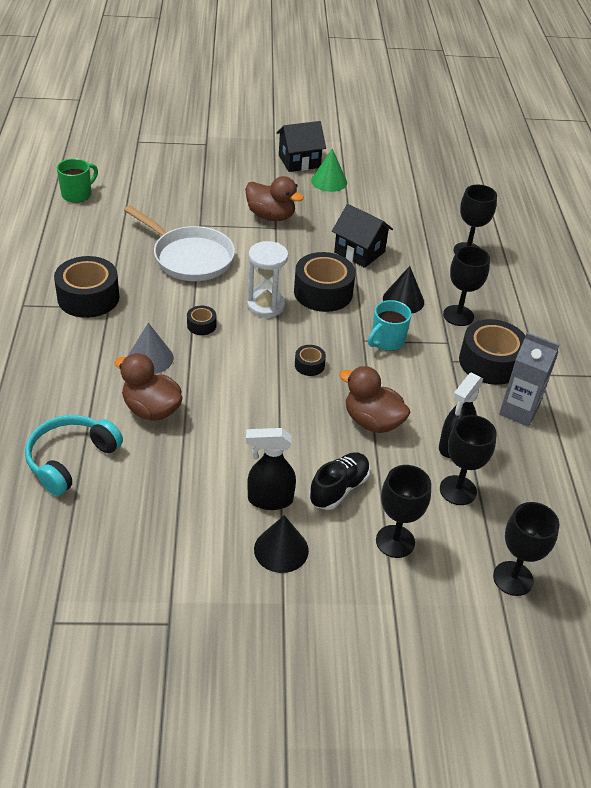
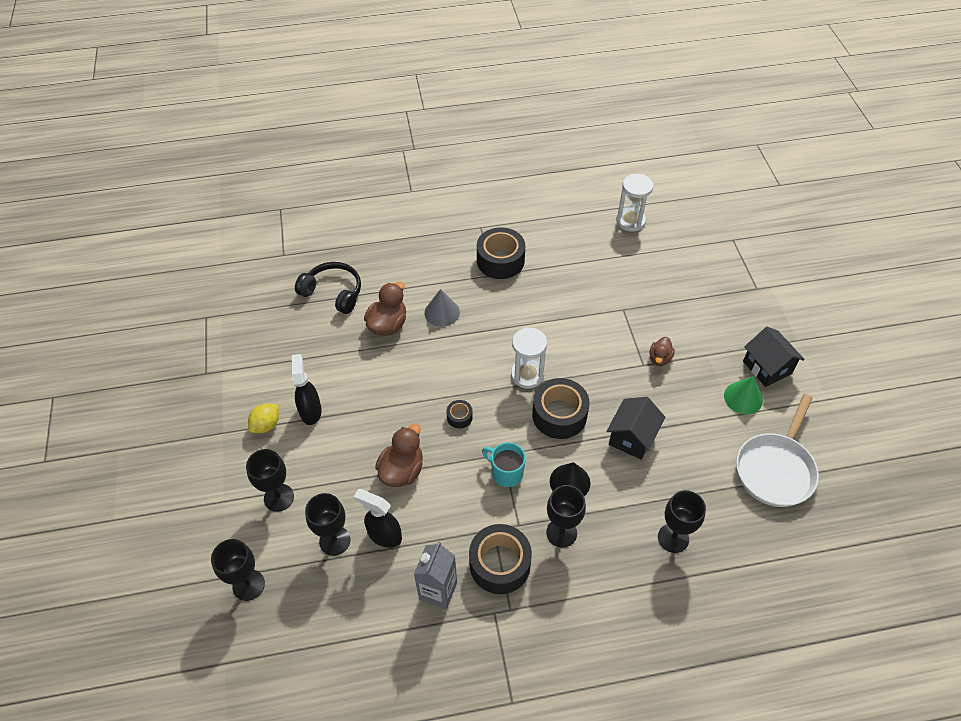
camera: 85 degrees right, 10 degrees up
(70, 459) = (333, 292): turquoise headphones -> black headphones
(77, 194) = (630, 221): green mug -> white hourglass
(189, 257) = (573, 311): white pan -> white pan (775, 469)
(201, 325) = (488, 336): black tape -> none
(271, 216) = (659, 358): brown duck -> brown duck, size x0.60
(281, 549) = (266, 425): black cone -> yellow lemon
(339, 489) = (326, 454): black shoe -> none

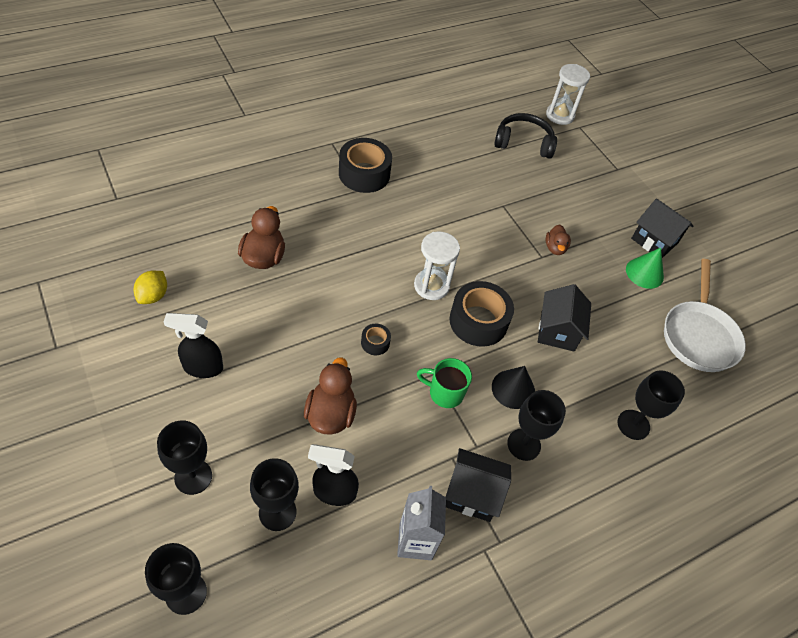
camera: 25 degrees left, 0 degrees up
(266, 425) = (152, 394): yellow lemon -> yellow lemon (153, 296)
(310, 411) = (202, 368): black spray bottle -> black spray bottle turned 60 degrees counterclockwise
(333, 292) = (189, 231): black headphones -> black headphones (523, 143)
(442, 312) = (319, 235): grey cone -> none
(500, 564) = (472, 494): black tape -> black house
(506, 473) = (445, 393): turquoise mug -> green mug
(630, 221) = (480, 120): white hourglass -> white hourglass (560, 115)

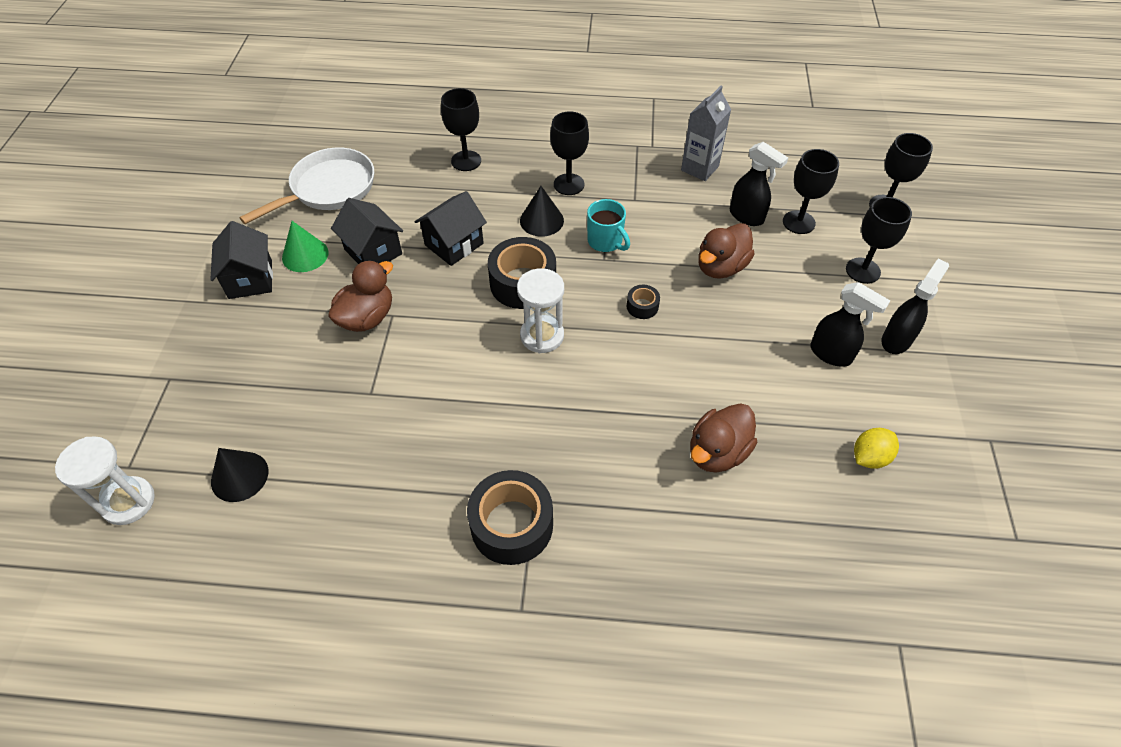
camera: 140 degrees left, 0 degrees up
(146, 408) = (896, 339): none -> black spray bottle
(445, 393) = (605, 242): green mug -> turquoise mug
(472, 494) = (636, 174): black house -> black house (373, 251)
(523, 143) = (239, 476): black headphones -> black cone
(555, 248) = (367, 318): brown duck -> brown duck, size x1.66

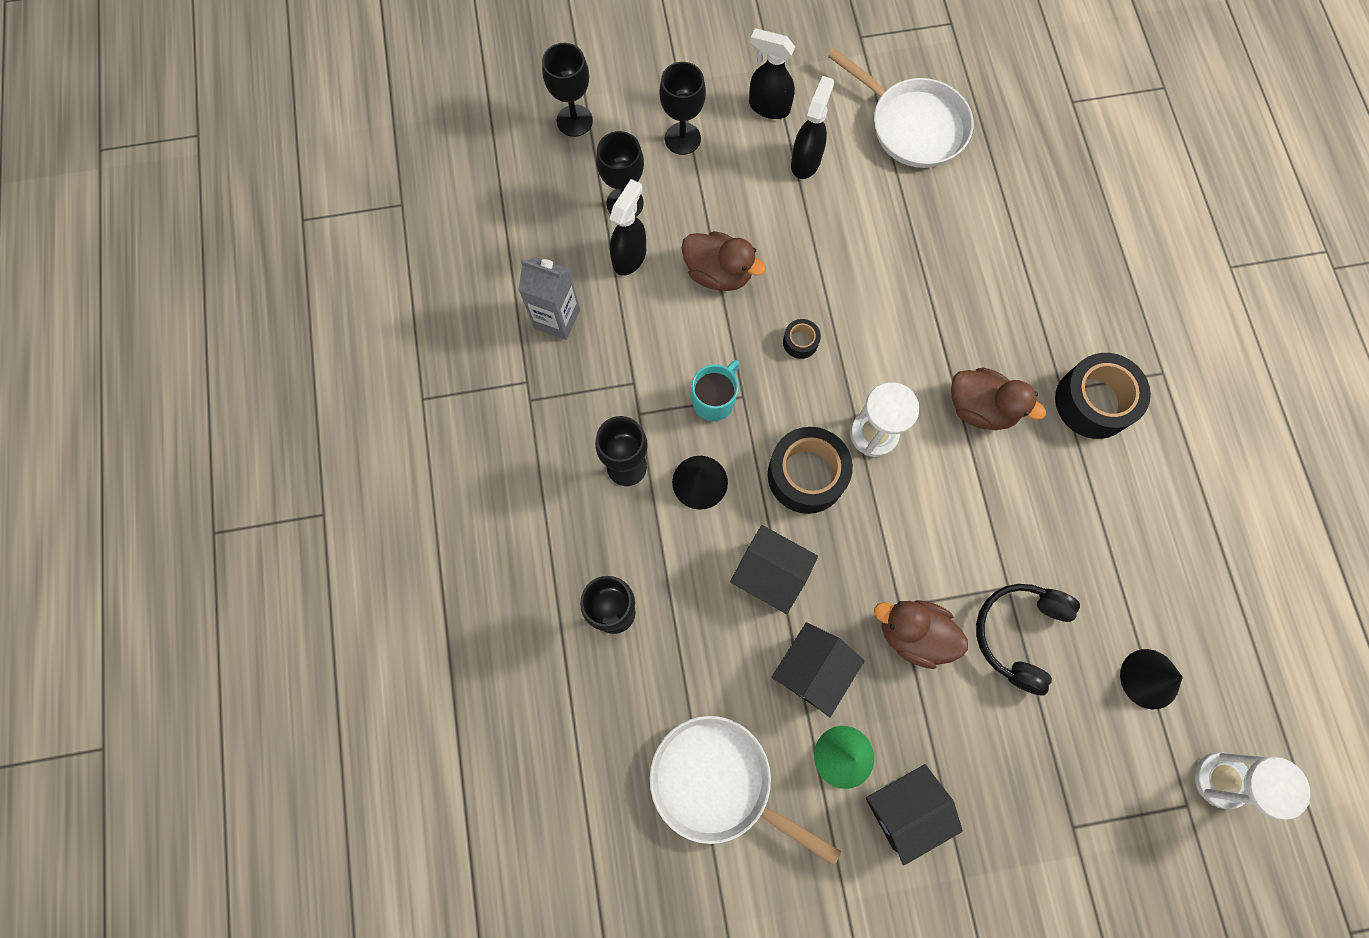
camera: 105 degrees left, 20 degrees up
(329, 388) = (1018, 634): none -> black headphones
(717, 452) = (953, 245): brown duck -> brown duck (980, 408)
(869, 457) = (912, 125): yellow lemon -> white pan

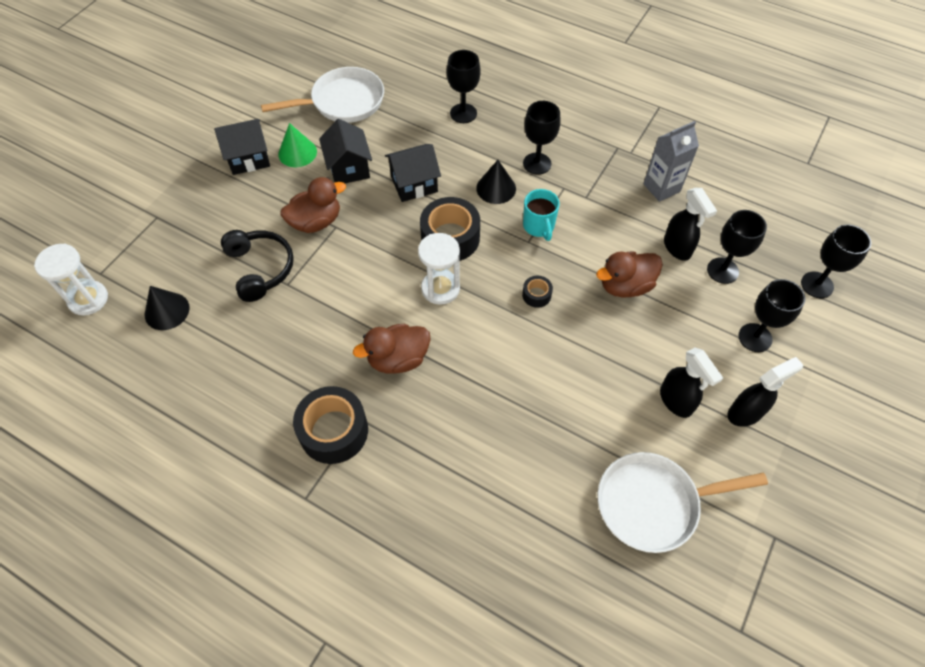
camera: 130 degrees right, 15 degrees down
(904, 809) = (249, 158): black house -> black house turned 60 degrees clockwise

